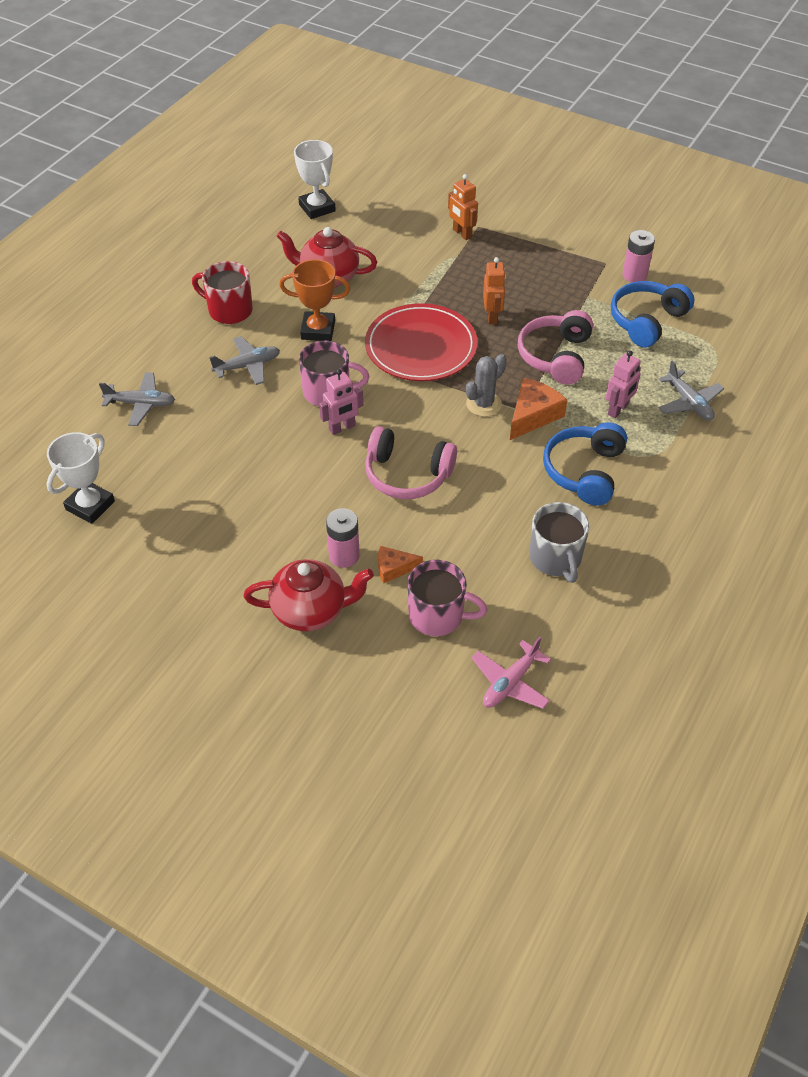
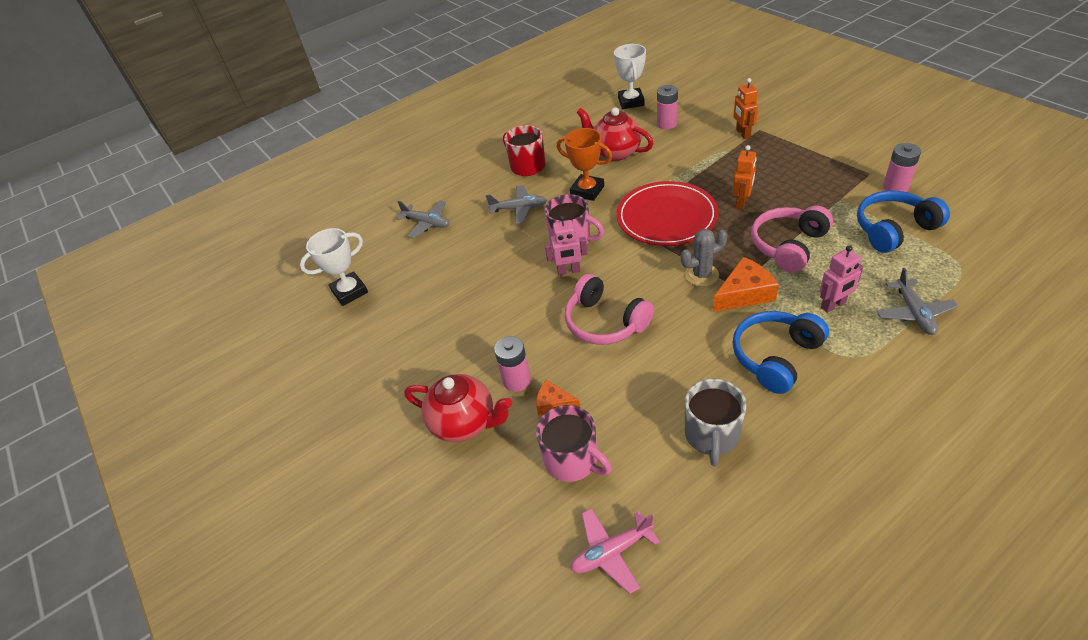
camera: 30 degrees right, 5 degrees down
(372, 232) = (667, 124): none -> pink battery

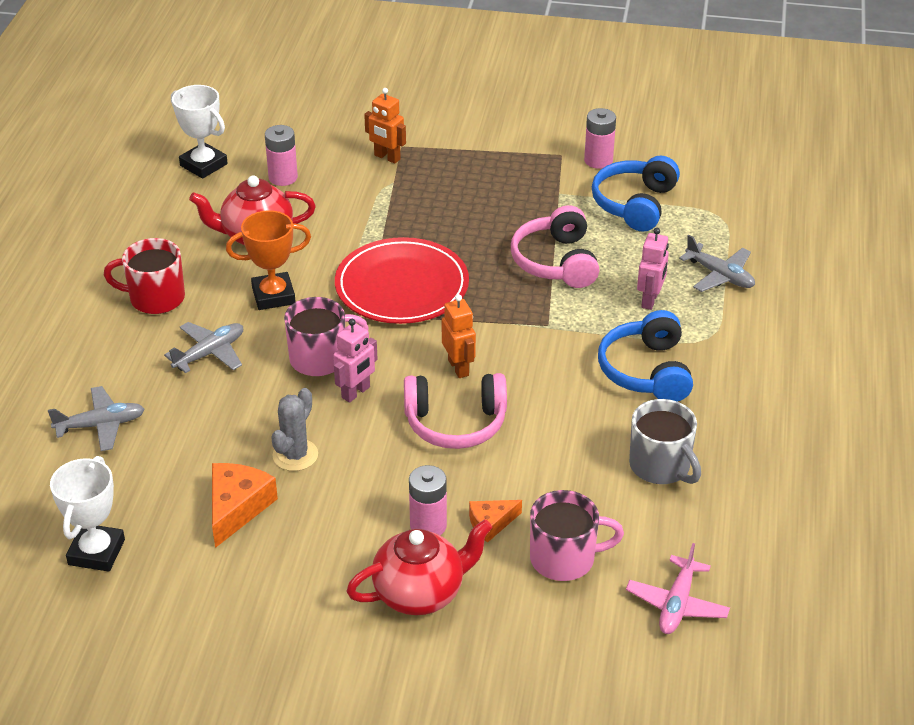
camera: 50 degrees left, 5 degrees down
(701, 275) = (503, 329): grey cactus -> grey cactus (295, 455)
(741, 202) = (465, 237): orange robot -> orange robot (458, 367)
(744, 293) = (562, 328): orange cheese -> orange cheese (237, 508)

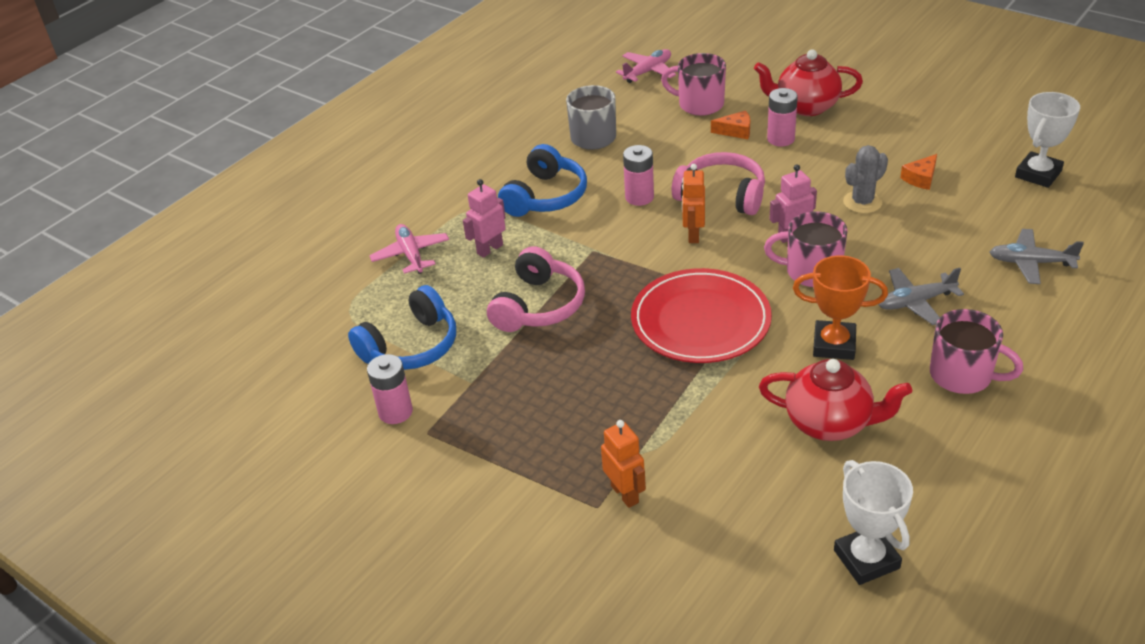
camera: 150 degrees left, 0 degrees up
(155, 298) = (962, 375): red mug -> pink mug
(237, 508) = (921, 178): orange cheese -> orange cheese, size x0.61
(283, 177) = (768, 502): pink battery -> pink battery (639, 197)
(719, 275) = (411, 255): grey plane -> pink plane

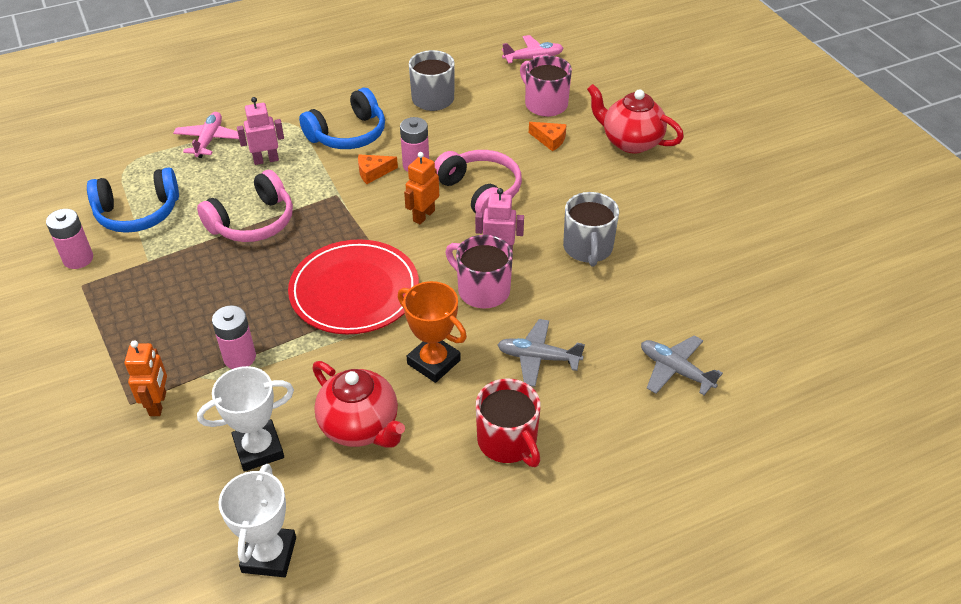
camera: 25 degrees right, 5 degrees up
(780, 139) = (579, 162): pink battery -> pink battery (239, 357)
(862, 202) = (588, 248): grey cactus -> grey mug
(921, 178) = (661, 249): orange cheese -> orange cheese (373, 172)
(962, 375) = (508, 442): pink mug -> red mug
(1038, 174) = (771, 291): white trophy -> white trophy (259, 449)

